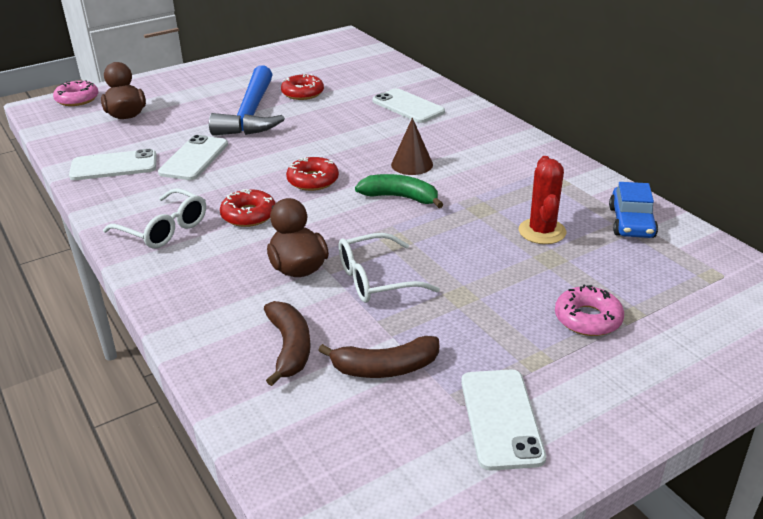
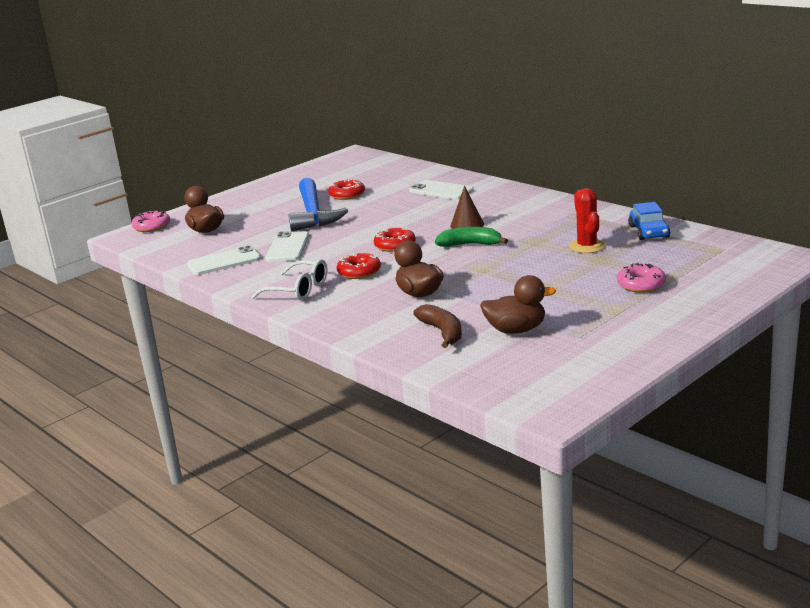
camera: 10 degrees left, 10 degrees down
(376, 279) = (481, 290): white glasses -> none
(385, 368) = (516, 330): brown banana -> brown duck
(501, 418) = (607, 339): white phone -> none

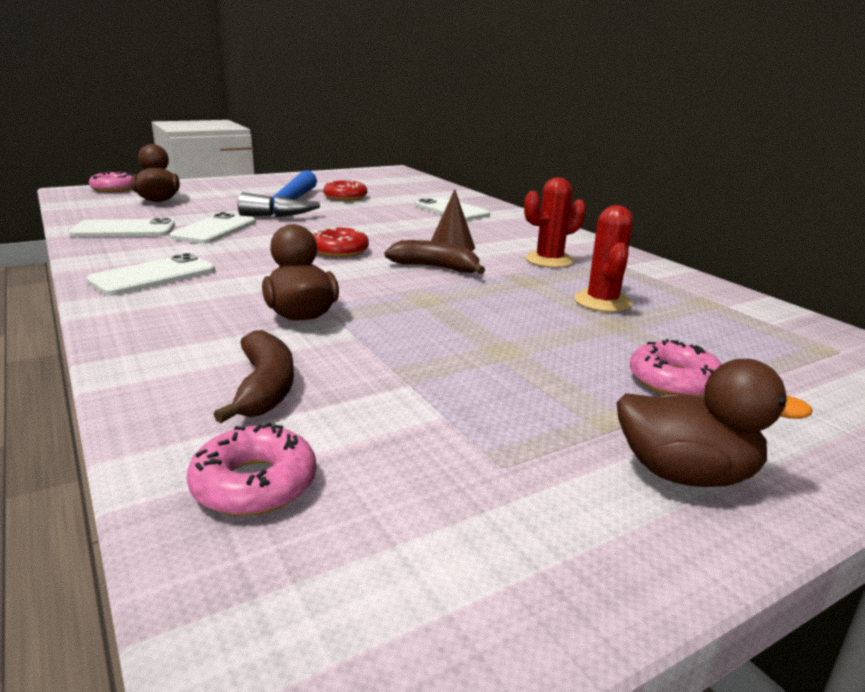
camera: 10 degrees right, 0 degrees up
(298, 290) = (153, 276): white glasses -> white phone
(359, 272) = (257, 271): red donut -> none
(470, 244) = (435, 268): green banana -> brown banana
(480, 366) = (254, 484): none -> pink donut
(516, 330) = (394, 416): brown duck -> brown duck (685, 474)
(539, 222) = (549, 260): none -> red cactus
(649, 232) = (708, 300): blue car -> none

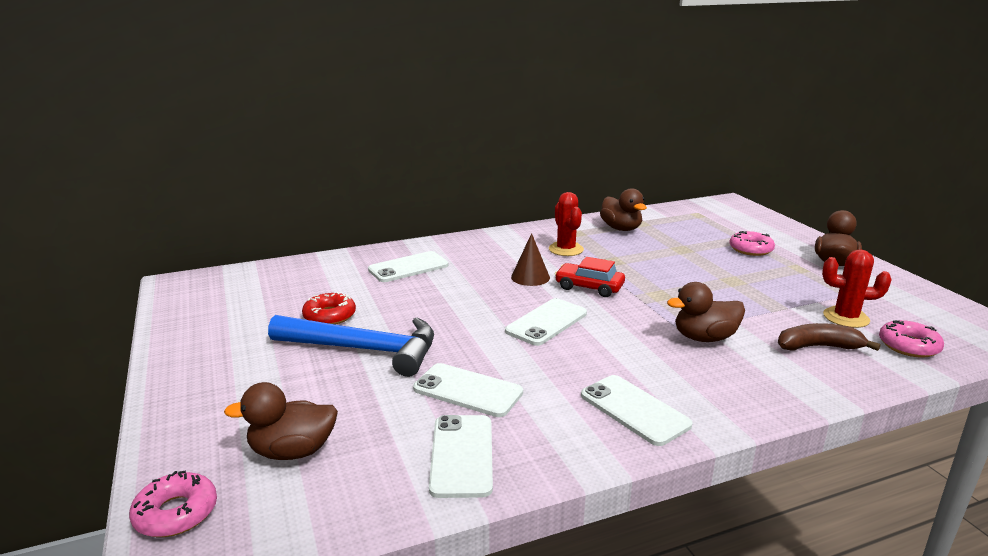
camera: 80 degrees left, 0 degrees up
(339, 251) = (546, 322): red donut -> white phone
(435, 268) = (589, 287): brown banana -> red car
(602, 302) = (647, 247): red cactus -> red cactus (846, 318)
(664, 290) = (621, 228): none -> brown duck

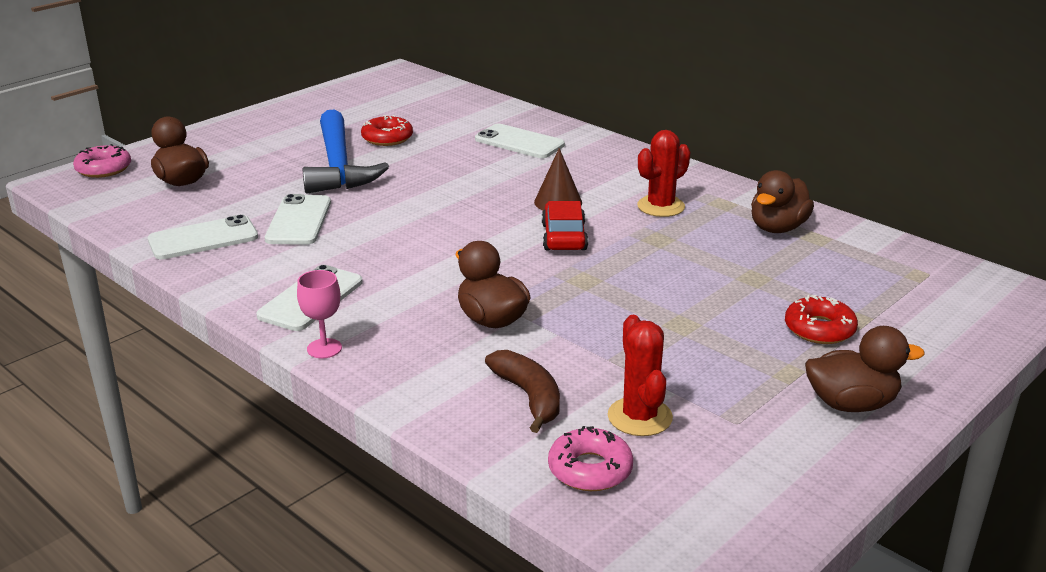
camera: 65 degrees right, 5 degrees up
(546, 322) = (455, 230): white phone -> none
(728, 418) = (324, 348): none -> pink goblet
(750, 249) = (819, 329): pink donut -> red donut

